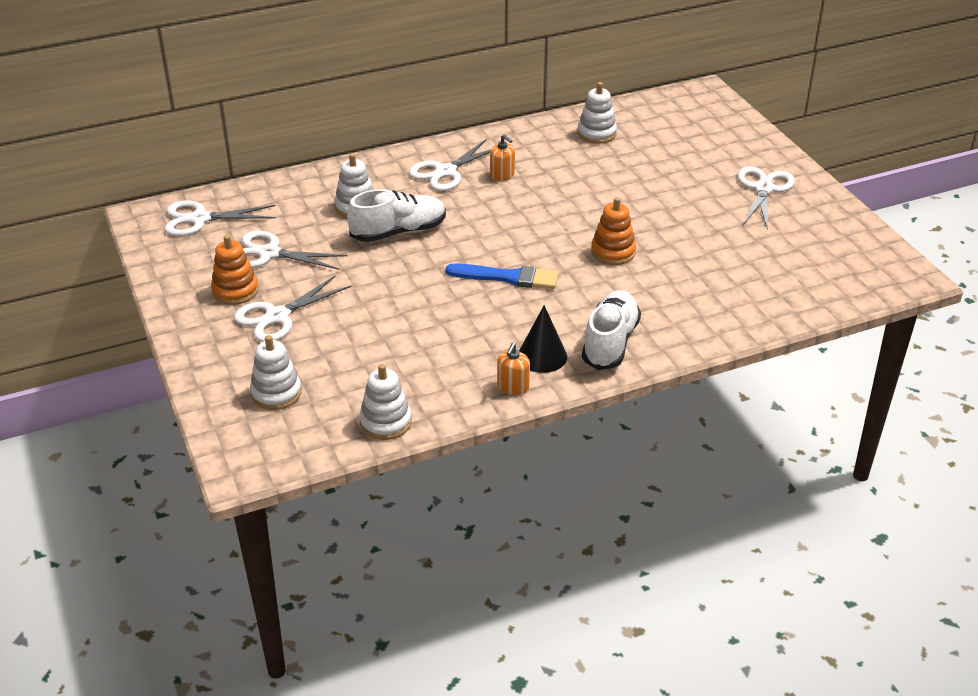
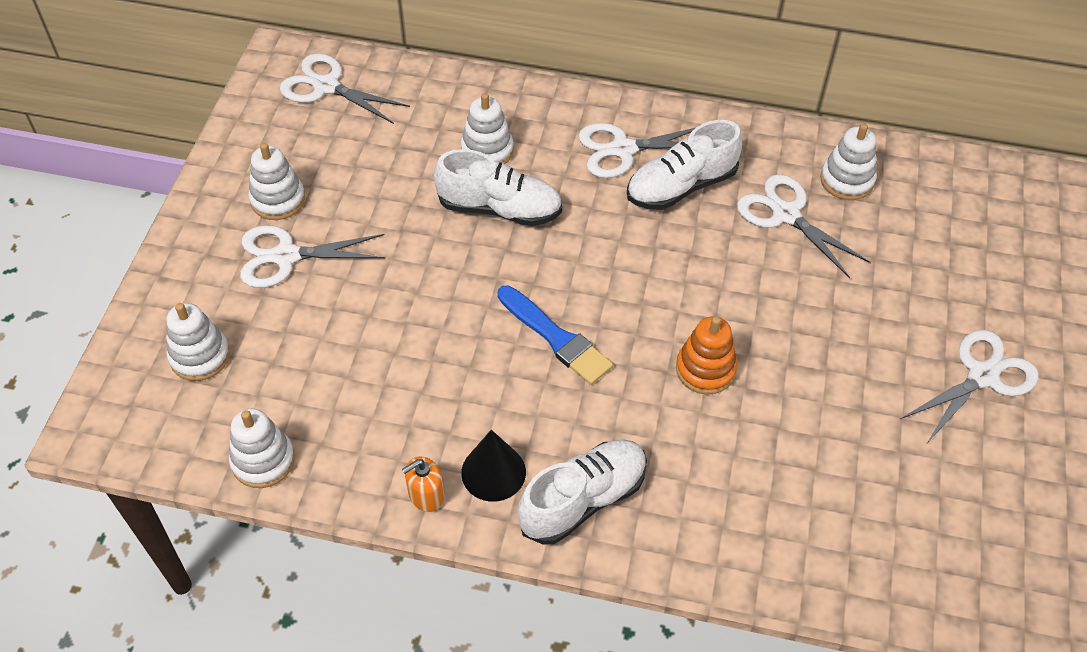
camera: 35 degrees right, 15 degrees up
(235, 291) = (278, 200): orange stacking toy -> white stacking toy
(269, 253) = (350, 168): white scissors -> white scissors (786, 214)
(502, 175) = (681, 186): orange soap dispenser -> white shoe

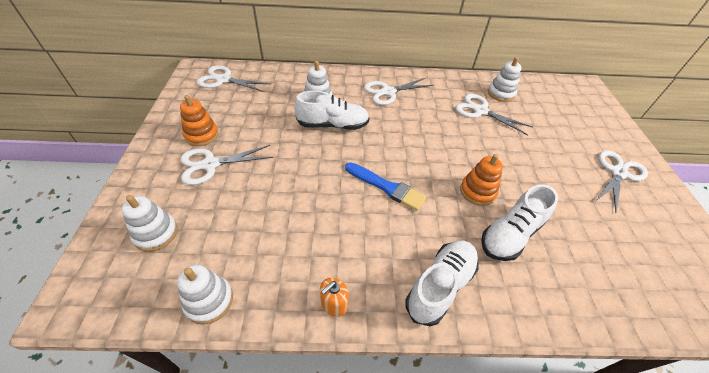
camera: 15 degrees left, 5 degrees down
(278, 200) = (202, 135): white stacking toy -> orange stacking toy
(493, 472) = (375, 278): black cone -> none
(681, 186) = (424, 104): white shoe -> white shoe (510, 234)

